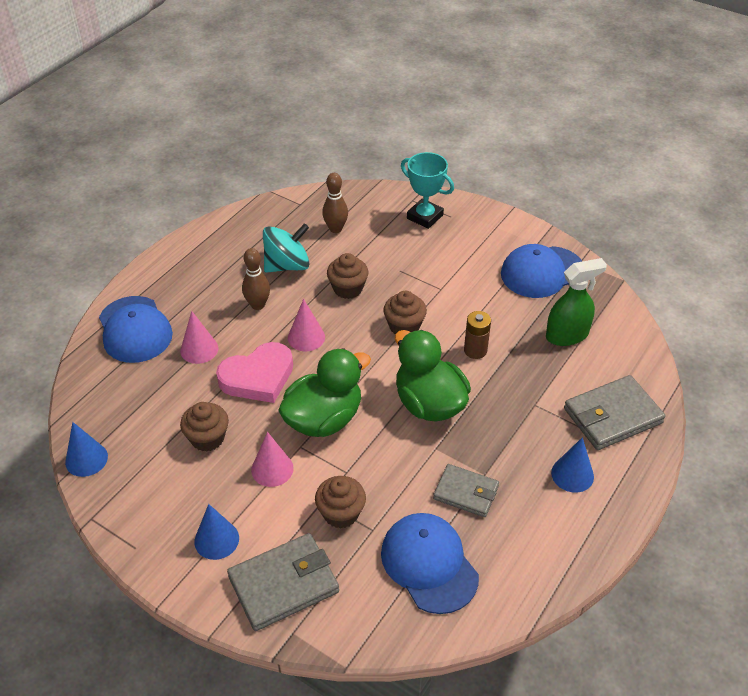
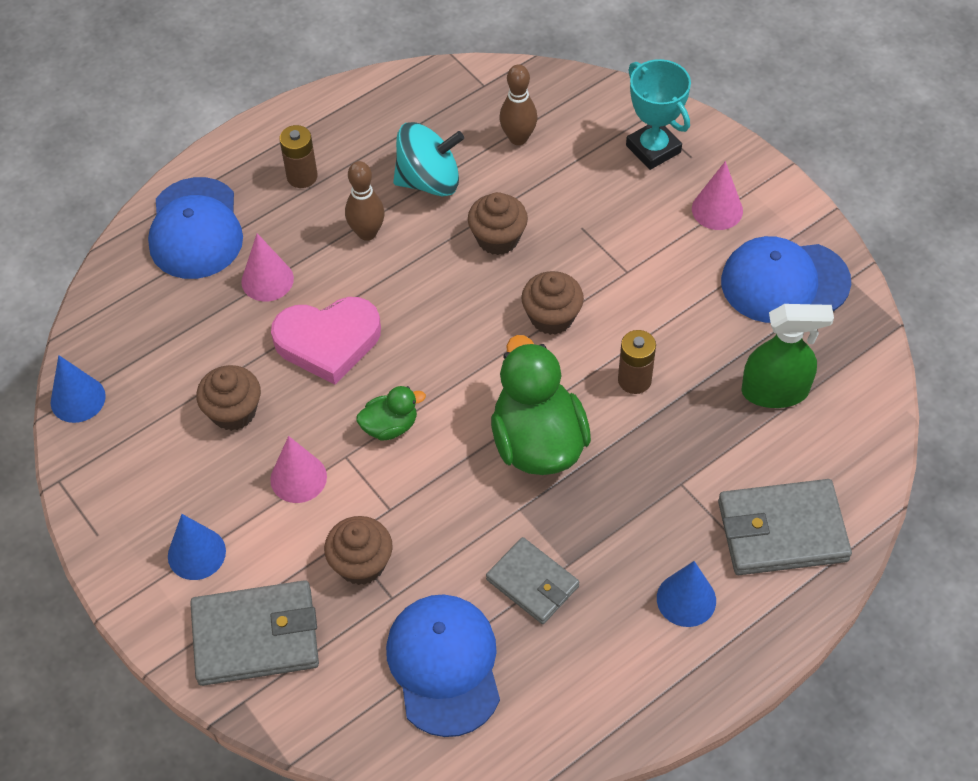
camera: 20 degrees right, 10 degrees up
(198, 281) = (302, 176): none -> brown battery
(306, 337) = (413, 299): pink cone -> pink cone (717, 209)
(324, 419) = (390, 426): green duck -> green duck, size x0.50

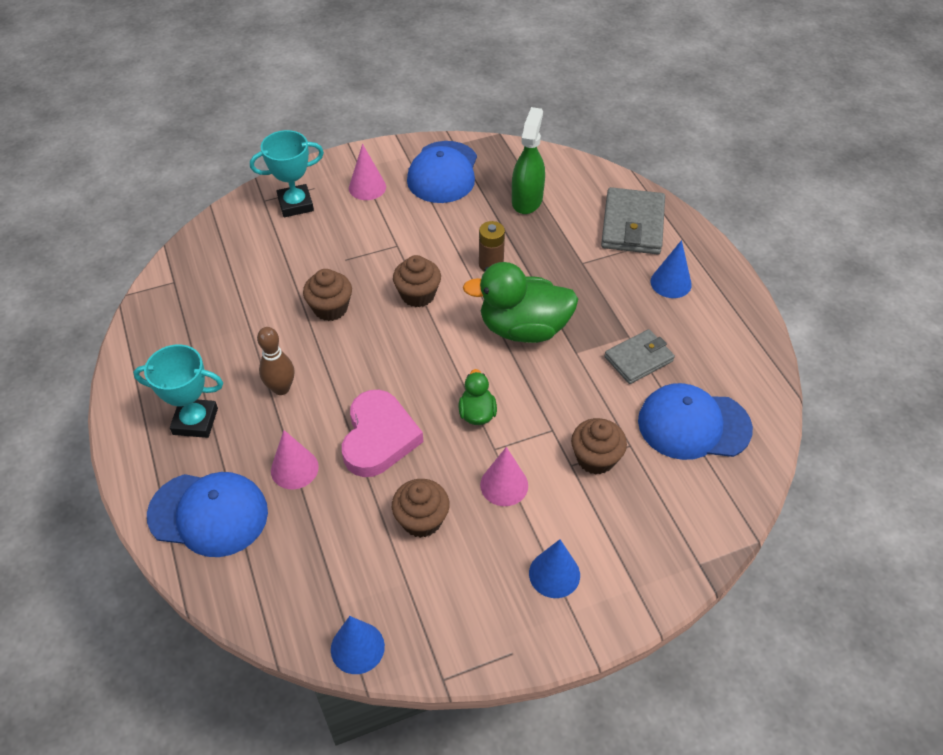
camera: 75 degrees left, 5 degrees down
(256, 636) = (643, 544): grey wallet -> none
(302, 176) = (195, 421): brown battery -> turquoise trophy
(429, 181) = (250, 337): turquoise spinning top -> none
(518, 138) = (240, 274): brown bowling pin -> none

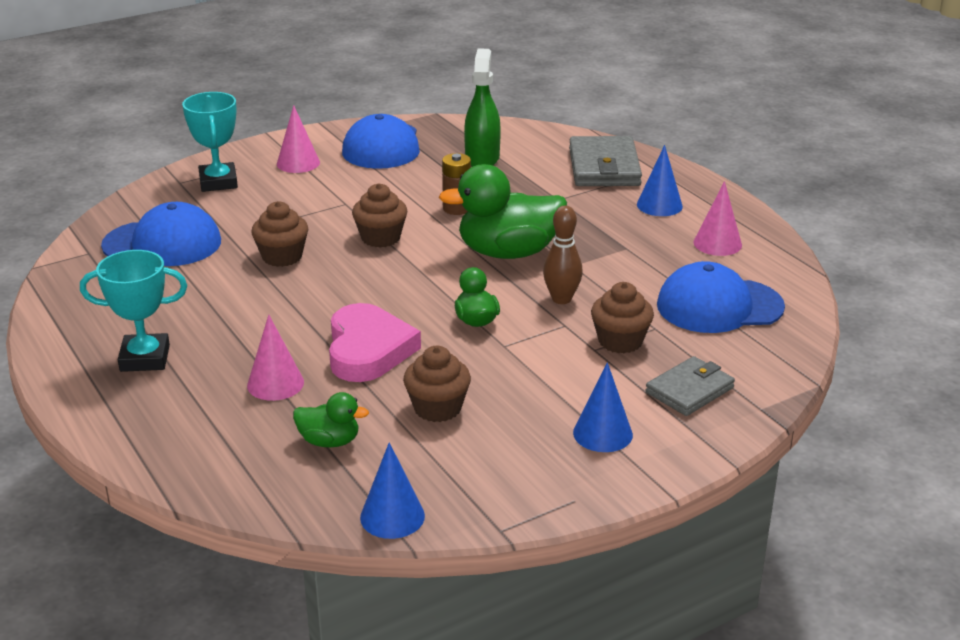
camera: 10 degrees left, 20 degrees down
(208, 514) = (181, 430): blue cap -> blue cap (162, 243)
(281, 388) = (241, 323): brown bowling pin -> brown bowling pin (561, 299)
(295, 204) = (218, 182): turquoise trophy -> turquoise trophy turned 75 degrees counterclockwise
(324, 547) = (329, 441): none -> green duck
(504, 485) = (524, 371): pink cone -> pink cone (717, 243)
(638, 359) = (643, 263): grey wallet -> grey wallet (689, 390)

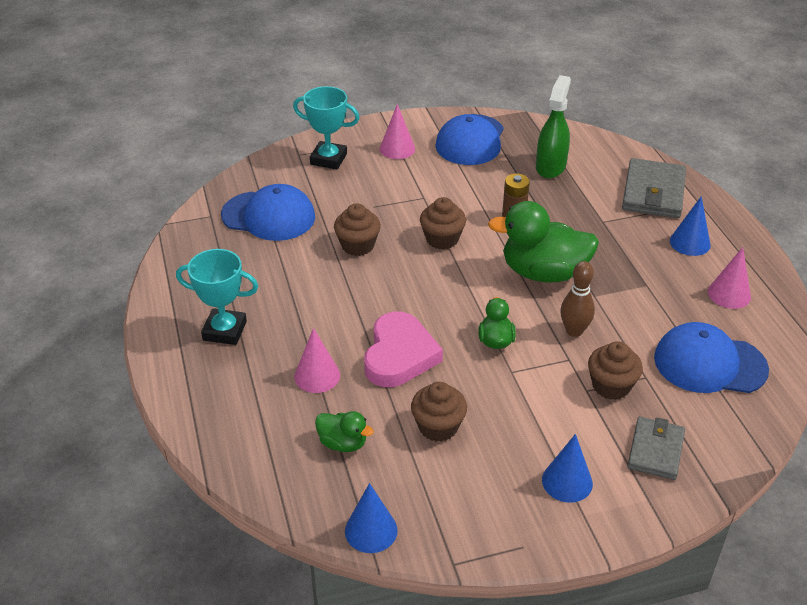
camera: 15 degrees right, 10 degrees up
(218, 182) = (328, 159): turquoise trophy -> turquoise trophy turned 75 degrees counterclockwise
(689, 390) = (655, 451): grey wallet -> grey wallet turned 45 degrees counterclockwise

